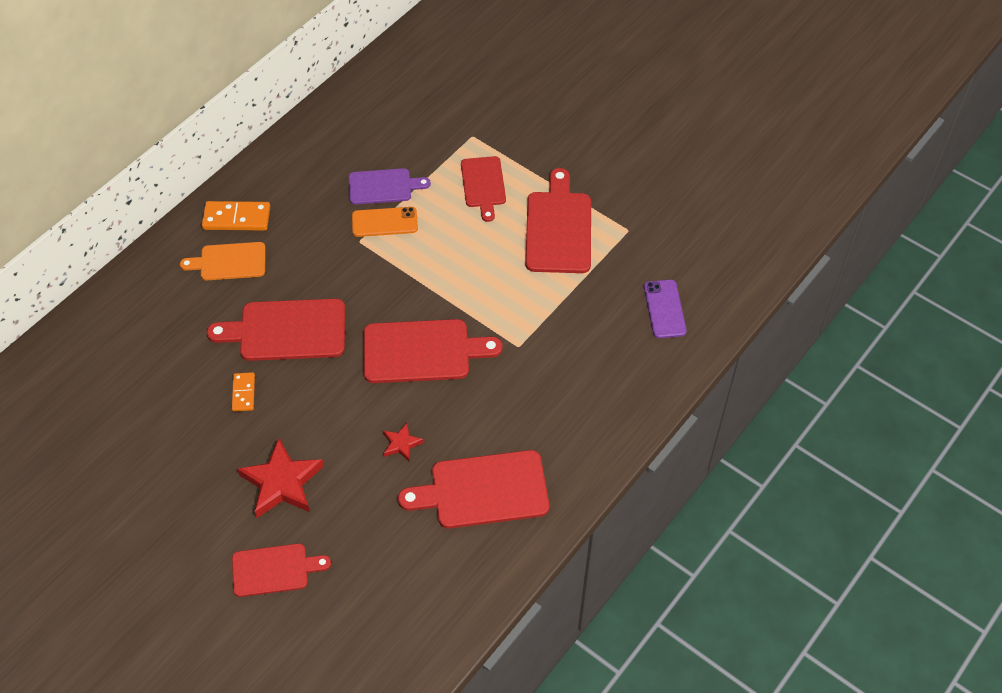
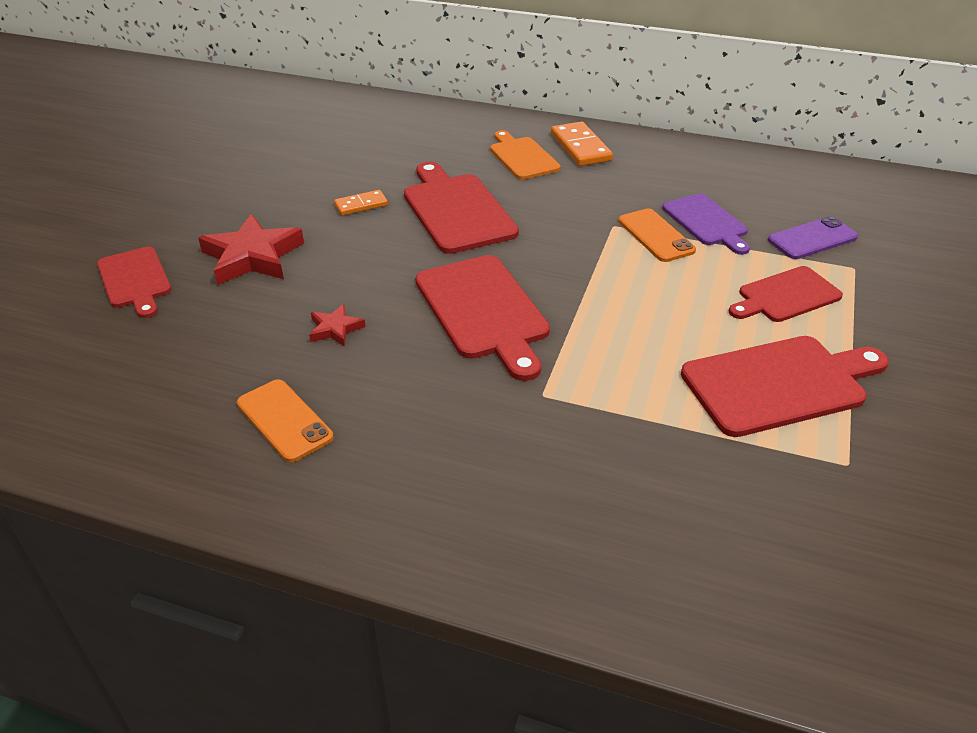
camera: 70 degrees right, 15 degrees down
(483, 490) = (284, 420): red cutting board -> orange phone
(664, 309) = (727, 554): purple phone -> purple phone (812, 239)

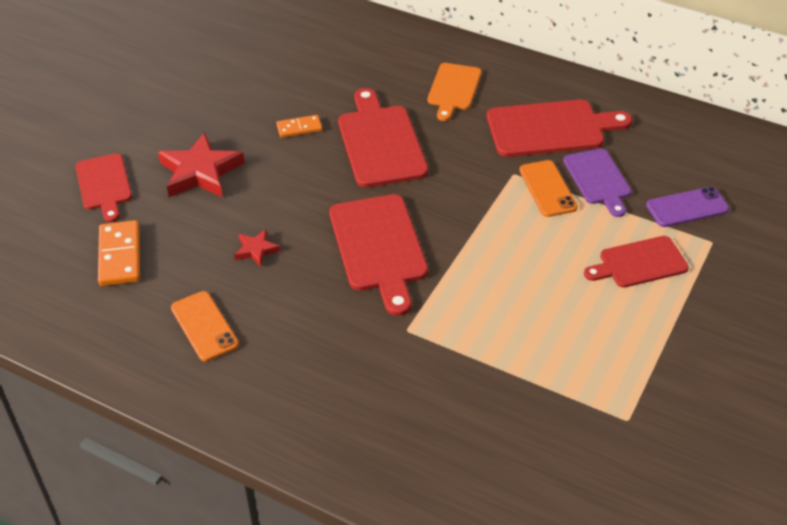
camera: 10 degrees right, 5 degrees up
(522, 157) = (453, 89): orange cutting board -> orange cutting board turned 150 degrees counterclockwise
(580, 147) = (510, 83): orange domino -> orange domino (120, 256)
(779, 384) = (601, 344): red cutting board -> red cutting board (550, 128)

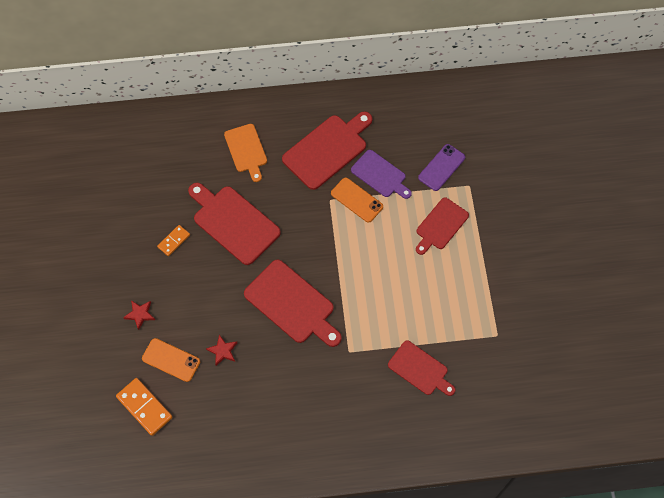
camera: 35 degrees left, 20 degrees up
(104, 185) = (87, 362): red cutting board -> red cutting board (420, 369)
(200, 172) = (140, 314): red star -> red star, size x0.50
(204, 326) = (236, 422): orange phone -> orange phone (171, 360)

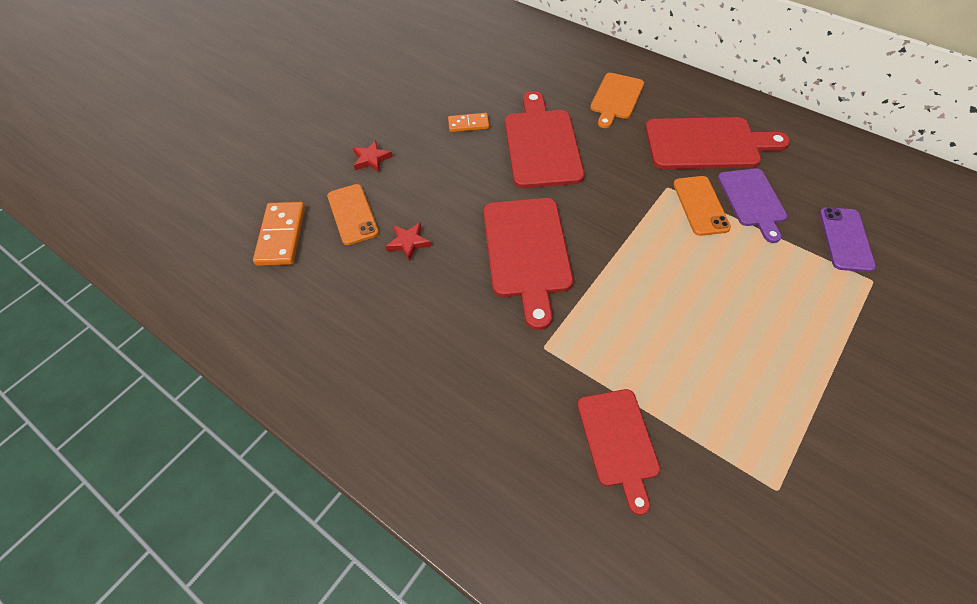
camera: 45 degrees right, 10 degrees down
(440, 225) = (794, 297): red cutting board -> none
(441, 167) = (845, 239): purple phone -> purple phone turned 75 degrees counterclockwise

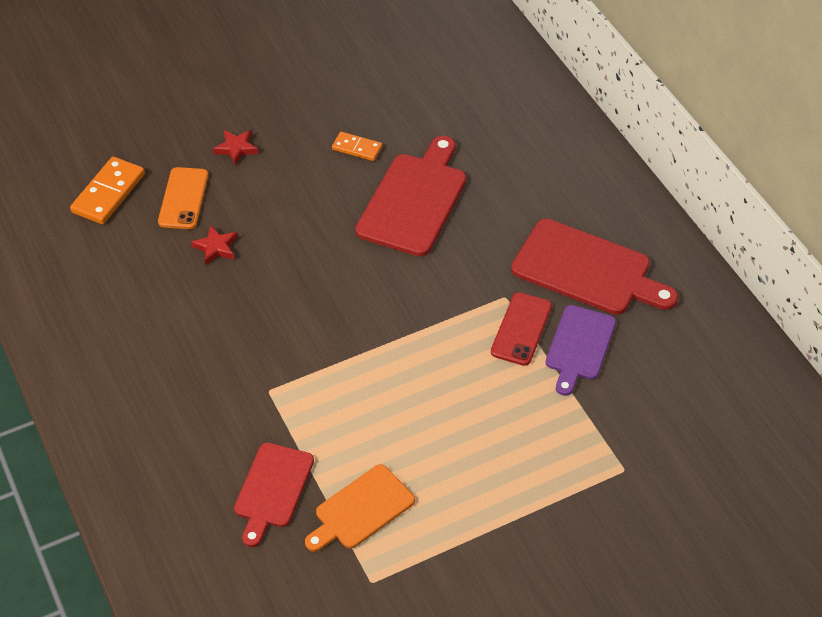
camera: 25 degrees right, 5 degrees down
(527, 252) = (317, 302): red cutting board -> none
(616, 98) = (535, 180): orange cutting board -> orange cutting board (361, 509)
(700, 205) = (521, 329): orange phone -> red phone
(845, 239) = (636, 422): purple phone -> none

